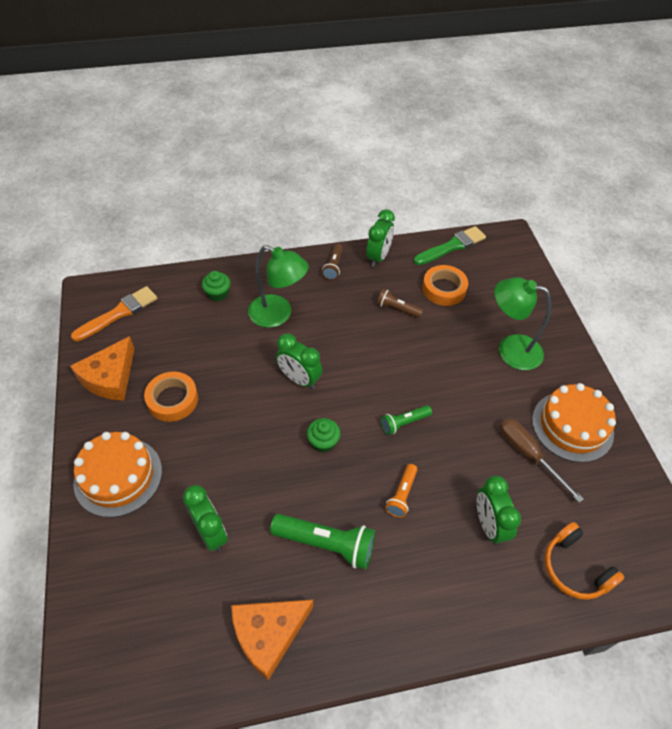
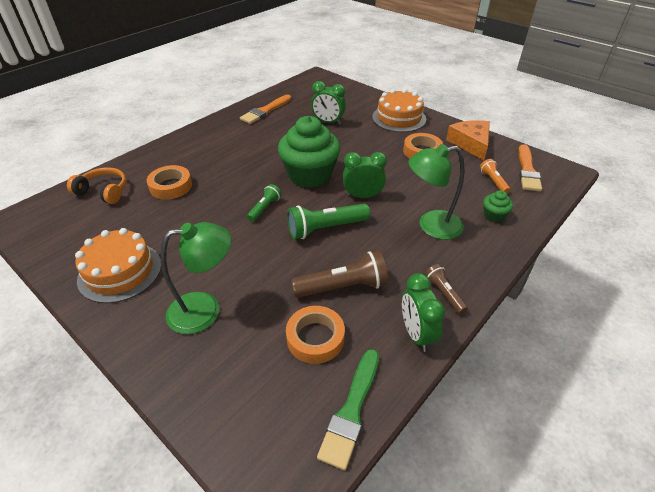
camera: 145 degrees right, 10 degrees down
(268, 634) = (265, 111): orange cheese -> orange brush
(323, 442) = (310, 175): green cupcake -> green cupcake, size x2.34
(326, 544) = (265, 142): green flashlight -> green flashlight (325, 228)
(397, 309) = (343, 287): brown flashlight -> brown flashlight, size x1.74
(401, 495) = (237, 175): orange flashlight -> orange flashlight (493, 181)
(489, 525) = (171, 186): green clock -> orange tape
(528, 455) = (155, 234): brown screwdriver -> none

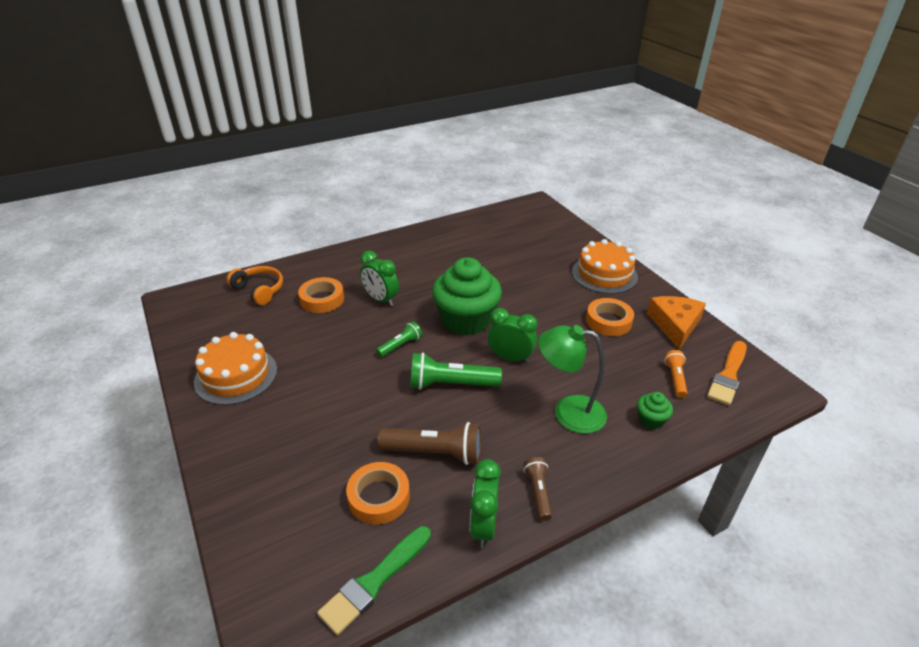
camera: 20 degrees right, 5 degrees down
(205, 310) = (291, 436): green lamp -> none
(265, 111) = (457, 235): orange brush -> none
(328, 122) = (519, 262): green clock -> green clock (381, 300)

